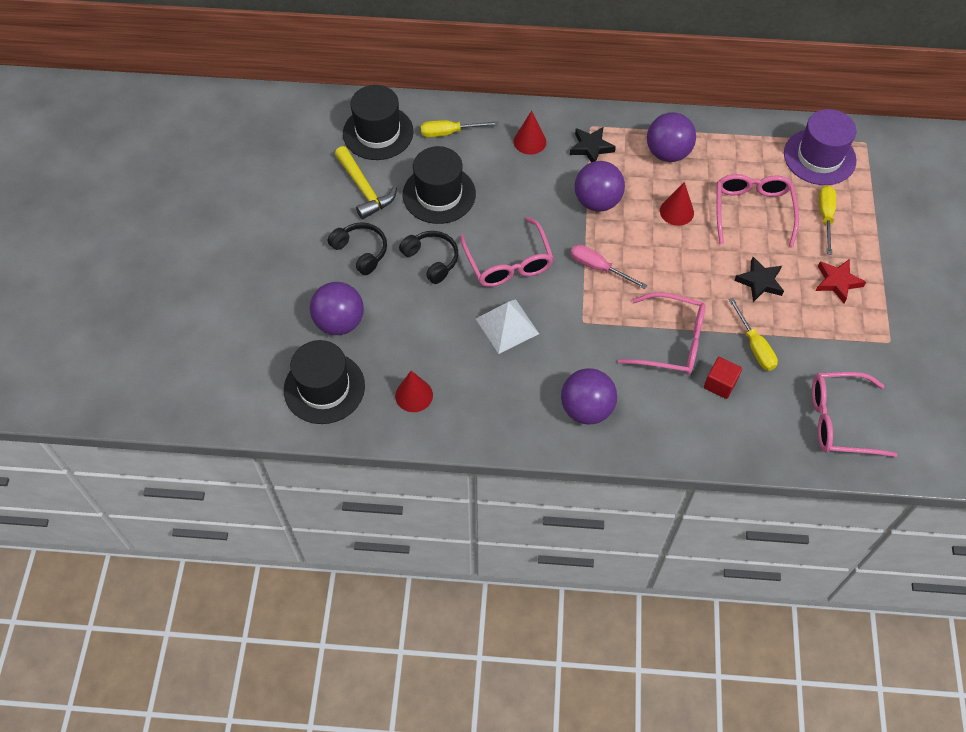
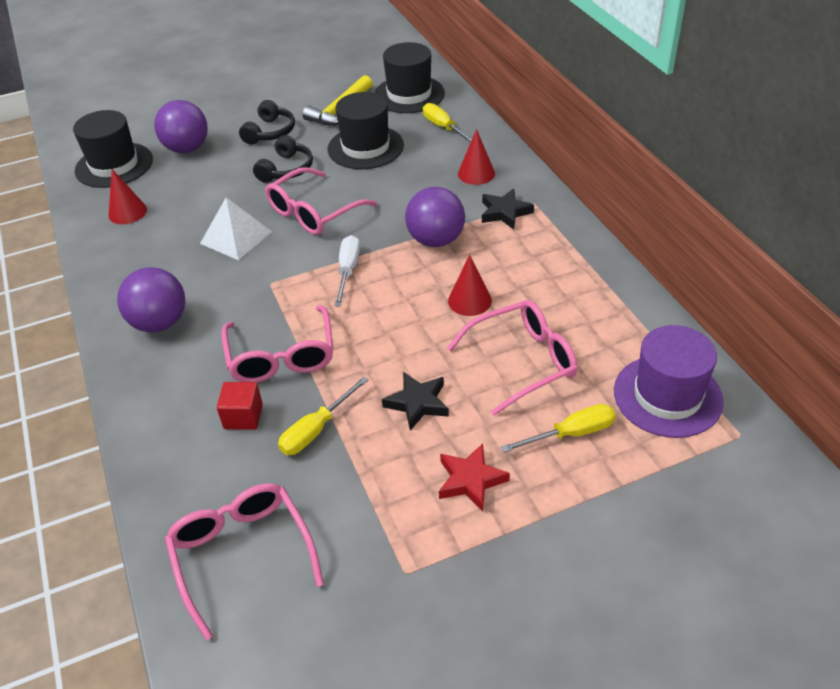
camera: 65 degrees right, 15 degrees down
(598, 268) = (348, 270): pink screwdriver -> white screwdriver
(667, 153) = (548, 266): purple ball -> none

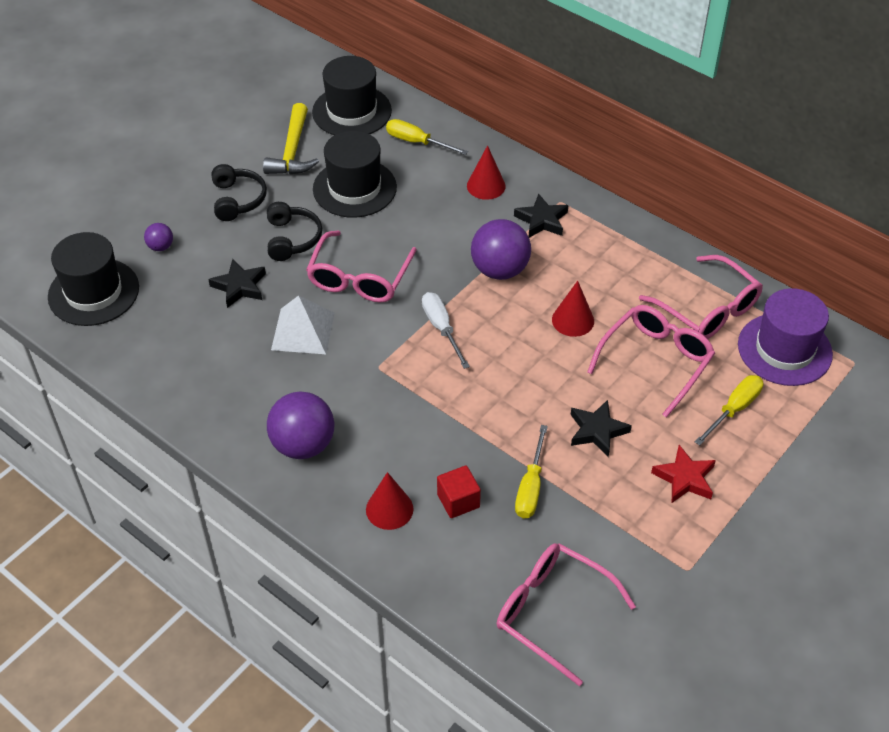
camera: 30 degrees left, 5 degrees up
(127, 212) = (161, 341): red cone -> red cone (389, 509)
(187, 148) = (161, 247): purple ball -> purple ball, size x0.48
(217, 191) = (239, 286): none -> black star
(281, 356) = (447, 434): pink glasses -> pink glasses (707, 309)

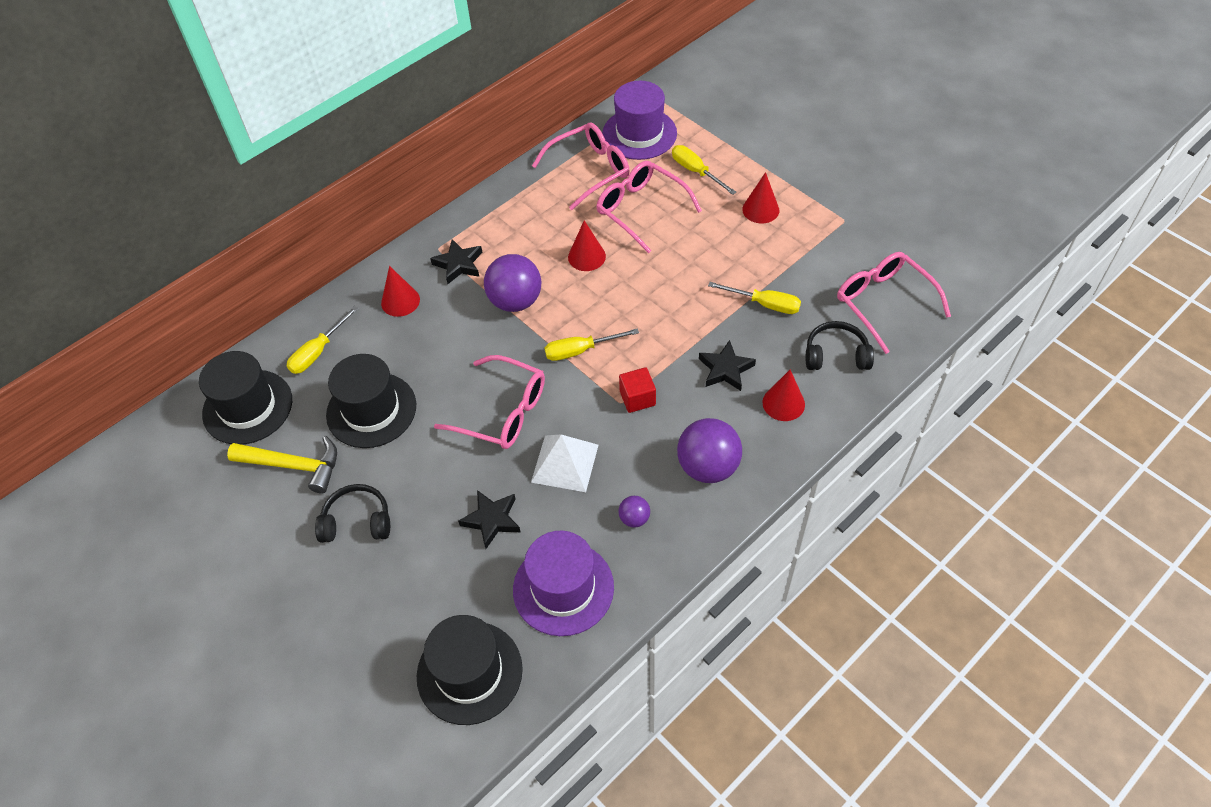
camera: 80 degrees left, 5 degrees up
(161, 247) = (412, 601): purple ball -> purple ball (634, 518)
(169, 344) = (563, 588): none -> purple hat
(292, 239) = (432, 469): black headphones -> black headphones (836, 355)
(441, 328) = (580, 350): white screwdriver -> yellow screwdriver
(458, 501) = (776, 354): red cube -> red cube (637, 398)
(552, 612) = (884, 303): pink glasses -> pink glasses turned 105 degrees clockwise
(597, 431) = (710, 255): black star -> black star (725, 369)
(684, 478) = (760, 209): red star -> red cone

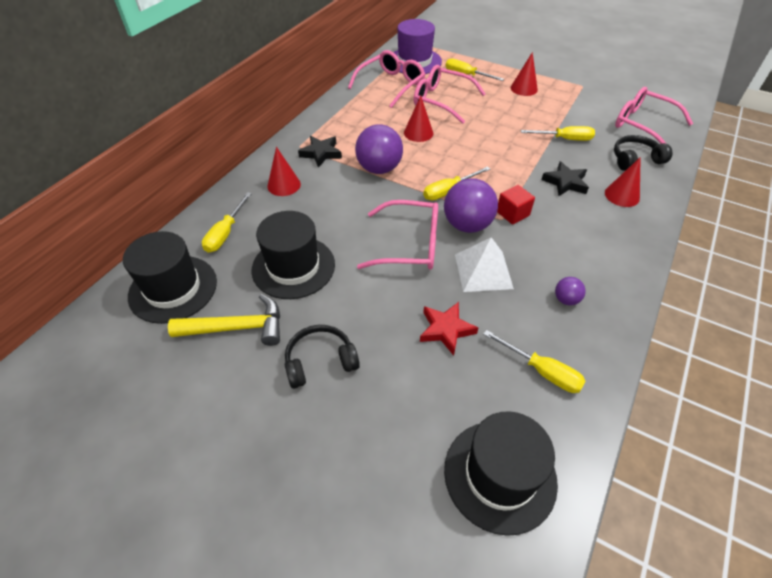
camera: 20 degrees left, 5 degrees down
(492, 520) = (446, 330): black star -> red star
(563, 588) = (542, 371): purple hat -> yellow screwdriver
(708, 467) = (598, 249): purple ball -> purple ball (467, 225)

